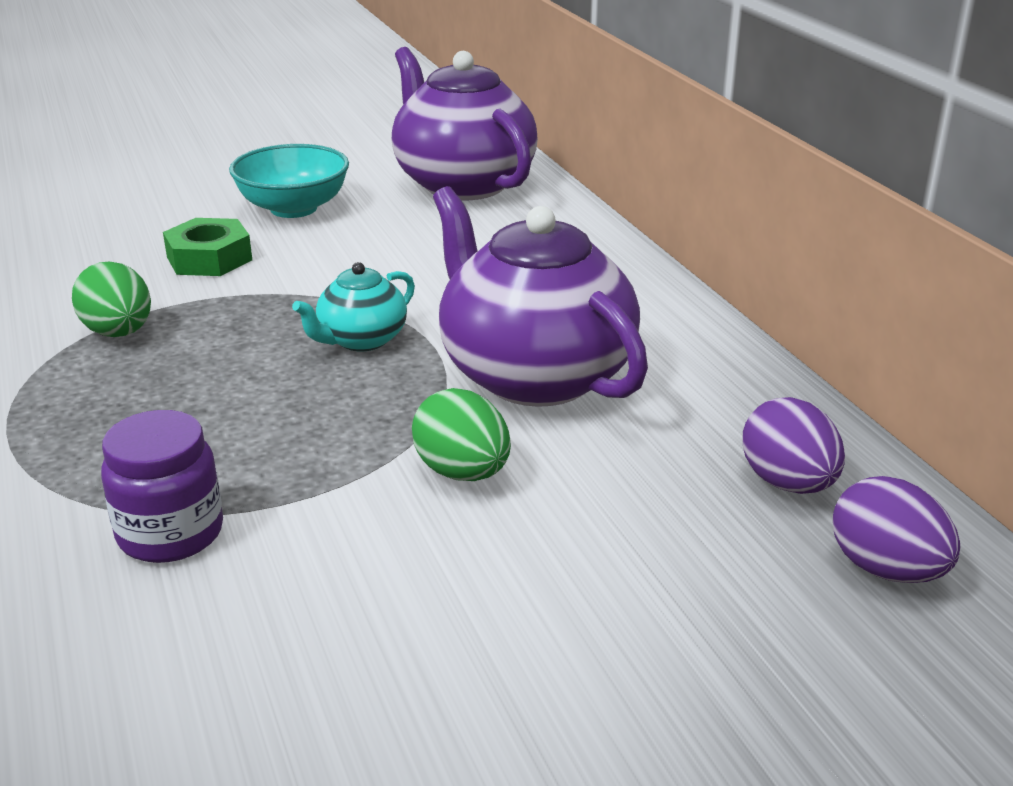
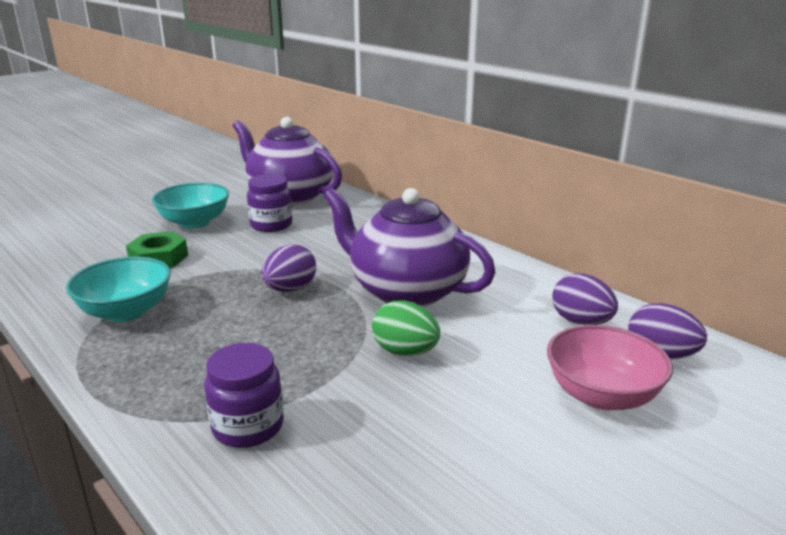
camera: 20 degrees left, 5 degrees down
(119, 333) = (126, 312): green egg -> turquoise bowl
(361, 340) = (290, 289): turquoise teapot -> purple egg
(402, 229) = (271, 225): none -> purple jar
(725, 612) = (601, 395): none -> pink bowl

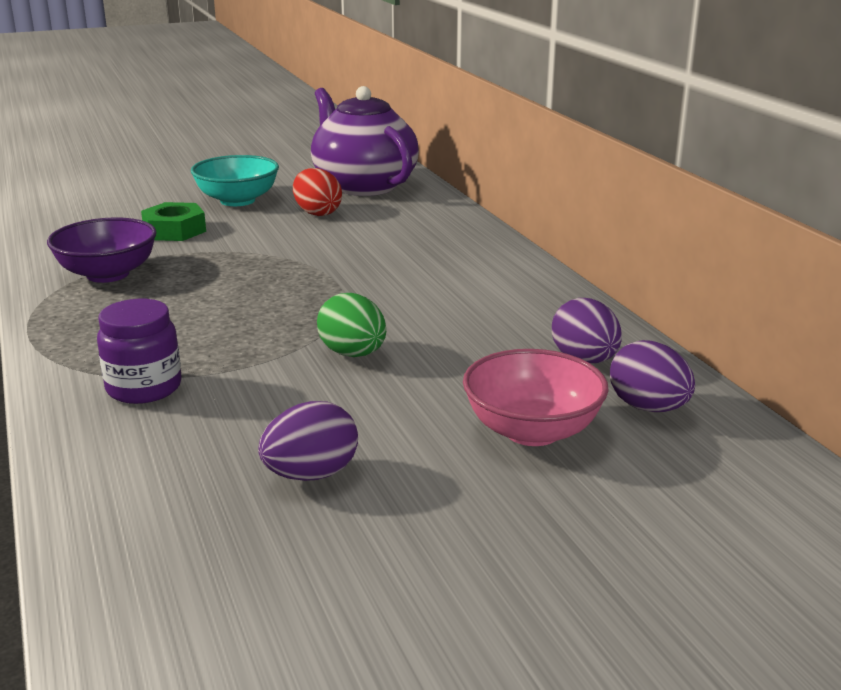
camera: 20 degrees right, 0 degrees up
(126, 312) = (108, 274): turquoise bowl -> purple bowl
(271, 225) = (317, 213): purple jar -> red egg
(290, 289) = (284, 278): purple egg -> purple egg (311, 474)
(406, 291) = (408, 299): purple teapot -> none

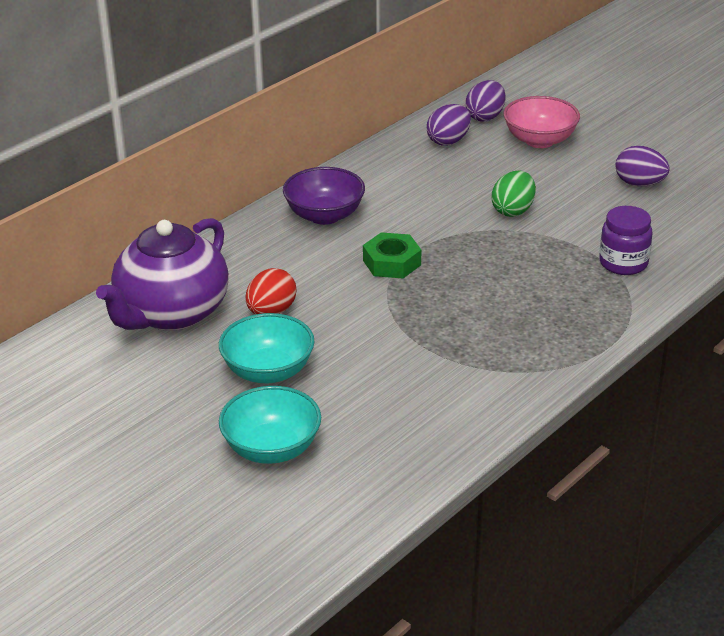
camera: 115 degrees left, 10 degrees up
(108, 274) = (493, 360): purple bowl -> purple bowl (324, 215)
(148, 189) = (272, 448): none -> turquoise bowl
(175, 230) = (375, 372): green nut -> green nut (391, 262)

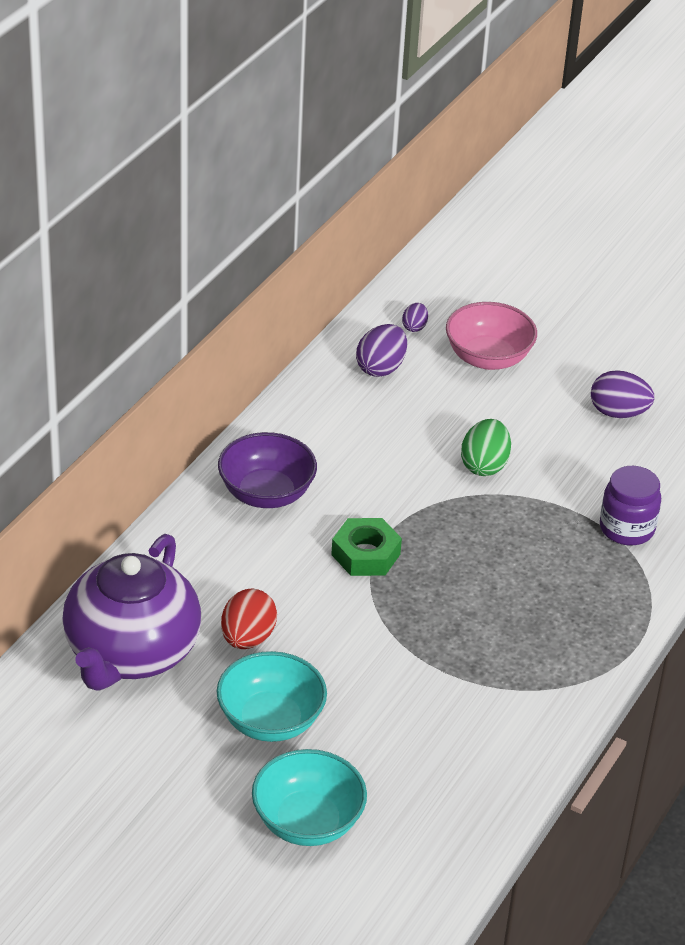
camera: 15 degrees left, 5 degrees up
(485, 117) = (414, 327): purple egg -> purple egg, size x0.56

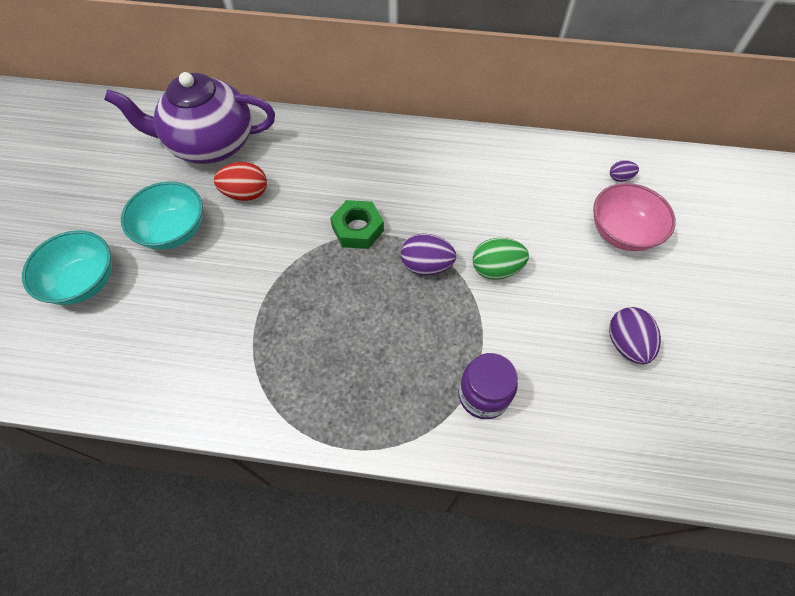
camera: 70 degrees right, 20 degrees up
(266, 493) = (388, 157): purple bowl -> none
(381, 368) = (559, 174): purple egg -> purple egg (426, 266)

